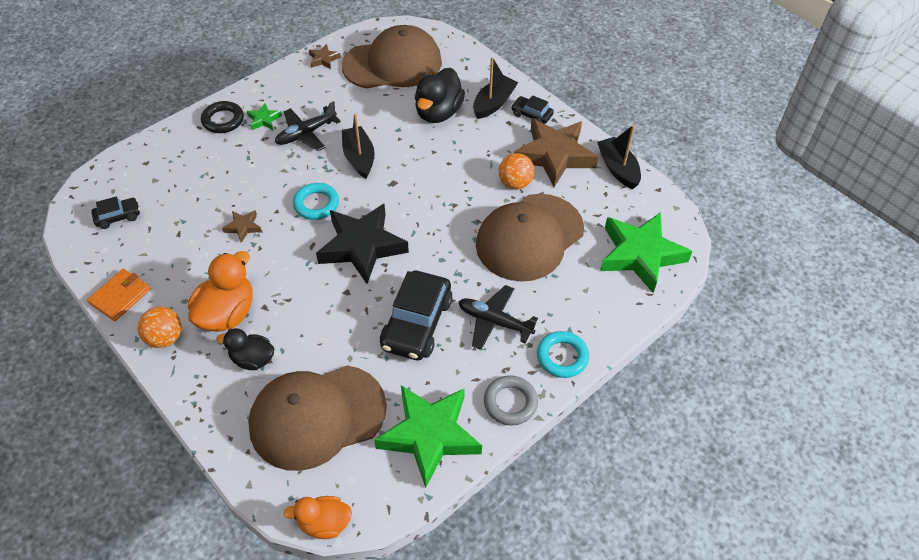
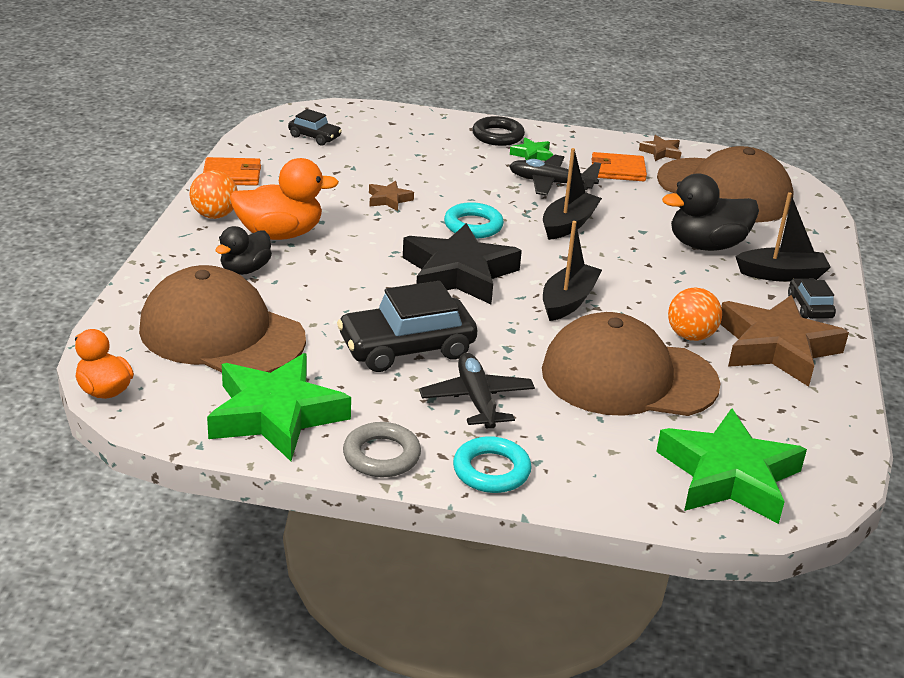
camera: 50 degrees right, 20 degrees down
(252, 359) = (245, 270): black duck -> black duck turned 120 degrees counterclockwise
(323, 93) = (618, 170): none -> orange wallet
(618, 168) = (836, 404): black boat -> black boat (568, 301)

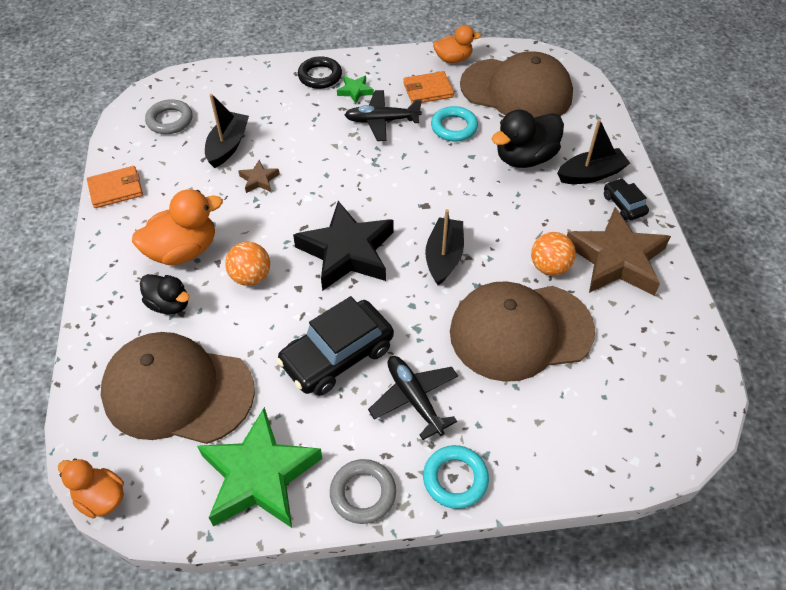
camera: 15 degrees left, 20 degrees up
(214, 215) = (119, 244): orange ball -> orange ball (251, 277)
(245, 270) = (169, 304): black duck -> black duck turned 75 degrees counterclockwise
(314, 137) = (170, 120): black car -> grey ring
(473, 226) = (338, 190): turquoise ring -> turquoise ring (454, 127)
(568, 224) = (412, 166): black boat -> black boat (228, 146)
(661, 152) = (453, 59): brown star -> orange duck
(729, 476) = (633, 418): green star -> none

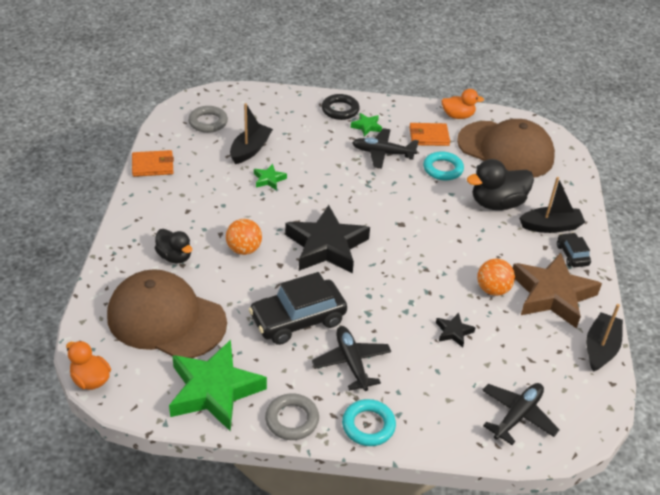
camera: 10 degrees right, 10 degrees down
(183, 250) = (195, 220): orange duck -> none
(259, 180) = (269, 179): brown star -> green star
(444, 257) = (405, 265): black boat -> black boat (600, 348)
(520, 331) = (453, 332): brown cap -> black star
(621, 423) = (517, 415): none -> black plane

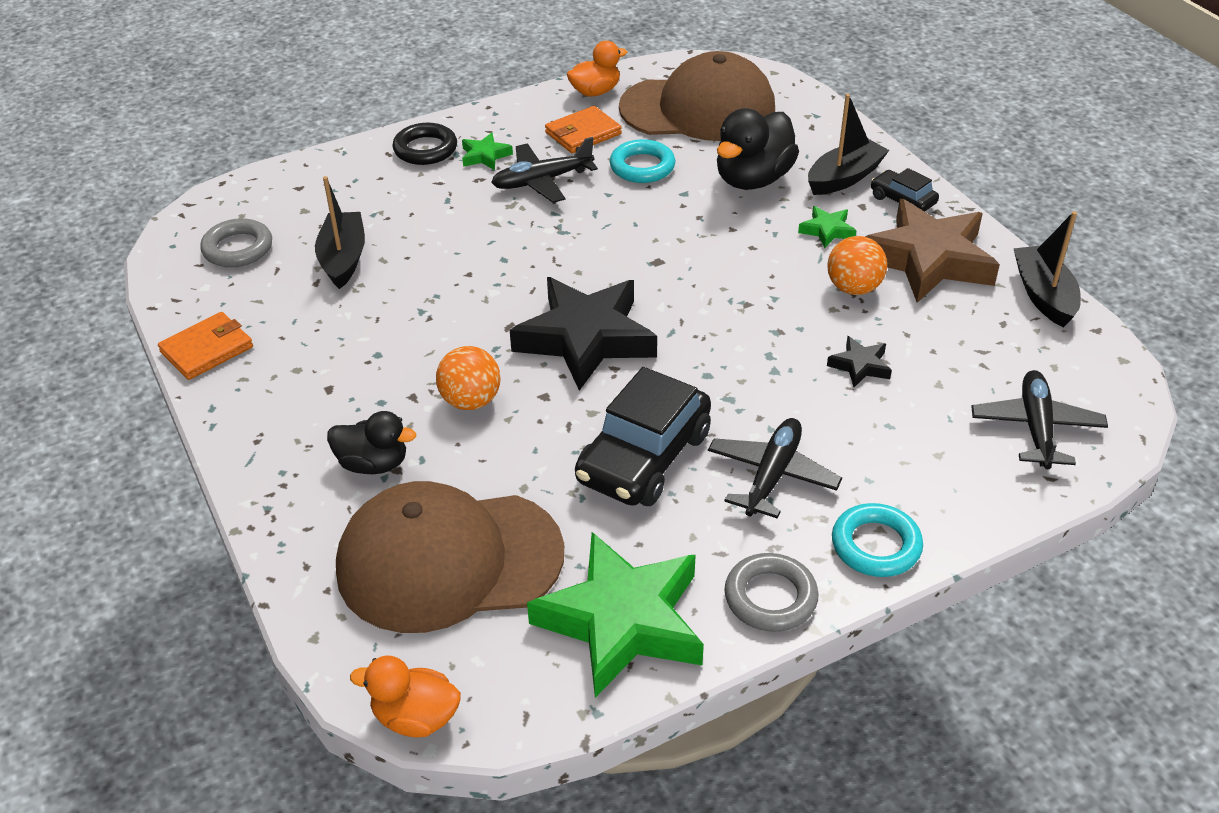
camera: 30 degrees left, 0 degrees up
(269, 179) = (413, 287): green star -> green star (827, 230)
(351, 362) = (772, 475): black plane -> black plane turned 75 degrees clockwise

